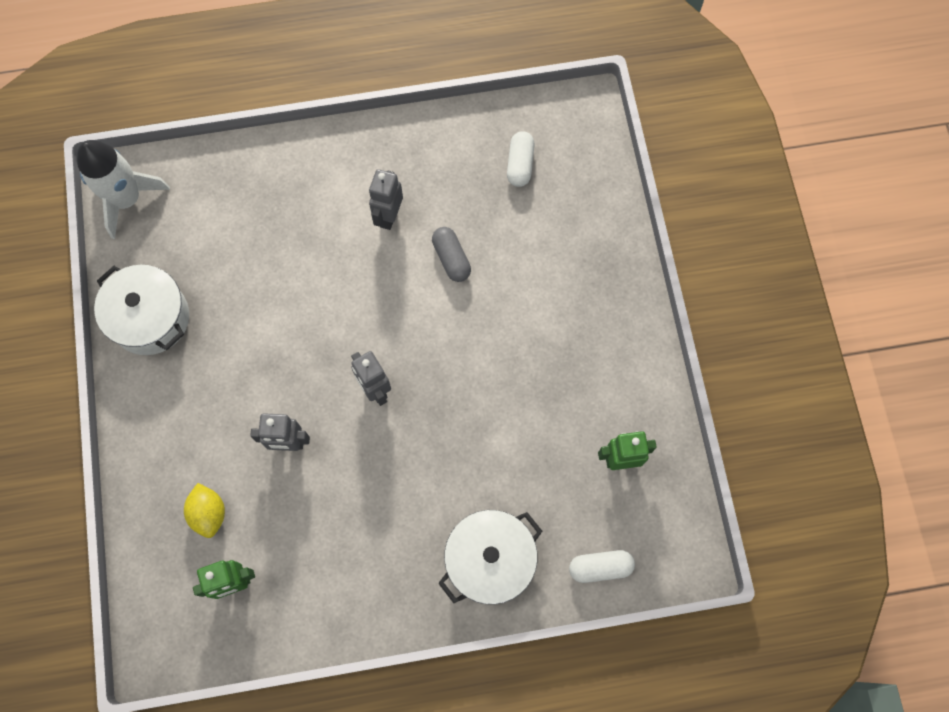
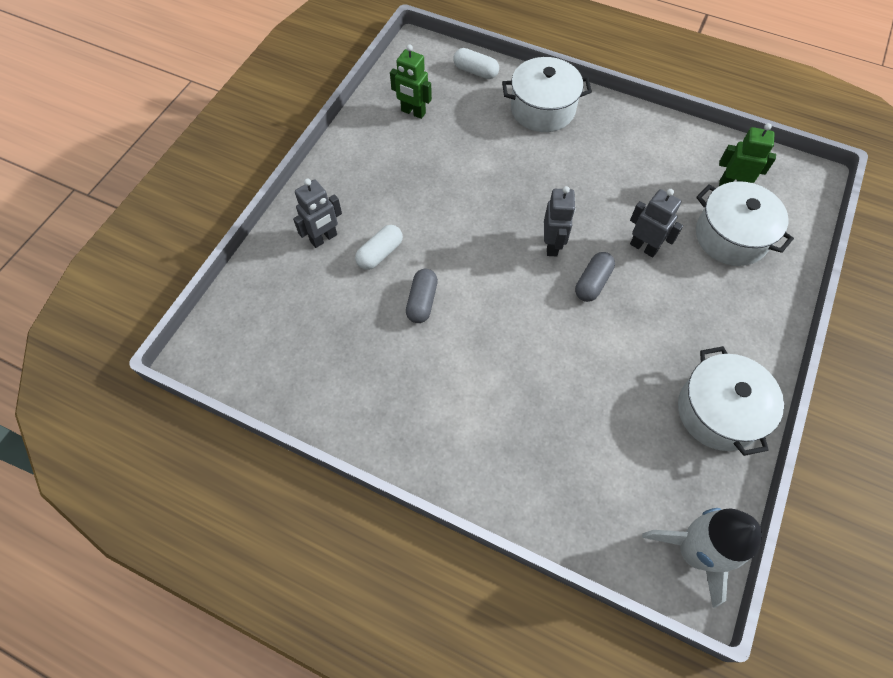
camera: 145 degrees left, 10 degrees down
(209, 513) = (731, 236): yellow lemon -> white pot
(315, 373) = (592, 283): none -> grey capsule
(389, 216) = (447, 368): grey robot -> grey robot (324, 238)
(520, 164) = (302, 341): white capsule -> white capsule (380, 253)

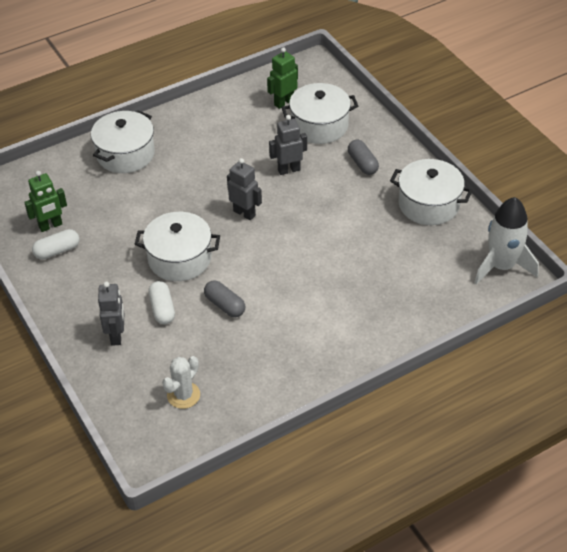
camera: 55 degrees left, 15 degrees down
(289, 335) = (183, 395): none -> white cactus
(451, 229) = (179, 258): none -> white pot
(475, 71) = (50, 170): white capsule -> white capsule (57, 251)
(592, 283) = (292, 209): grey capsule -> grey capsule (362, 164)

